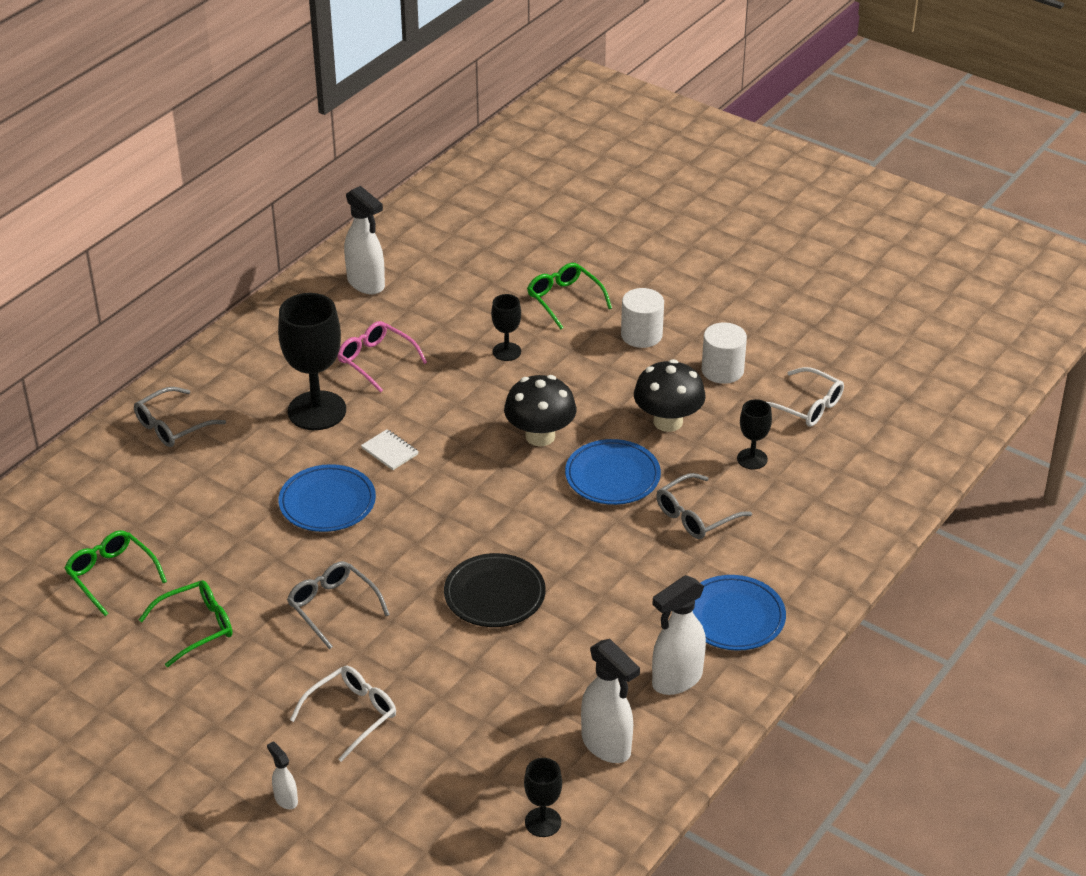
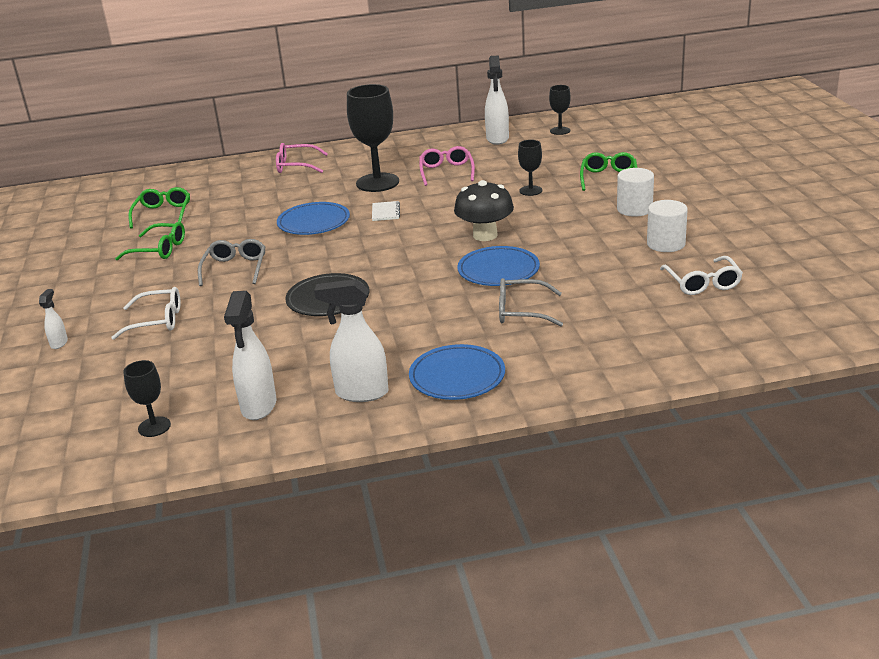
camera: 45 degrees right, 10 degrees down
(173, 426) = (296, 166): grey glasses -> pink glasses
(668, 422) = (582, 257): black mushroom -> none
(752, 459) = (613, 297): black goblet -> black goblet (560, 131)

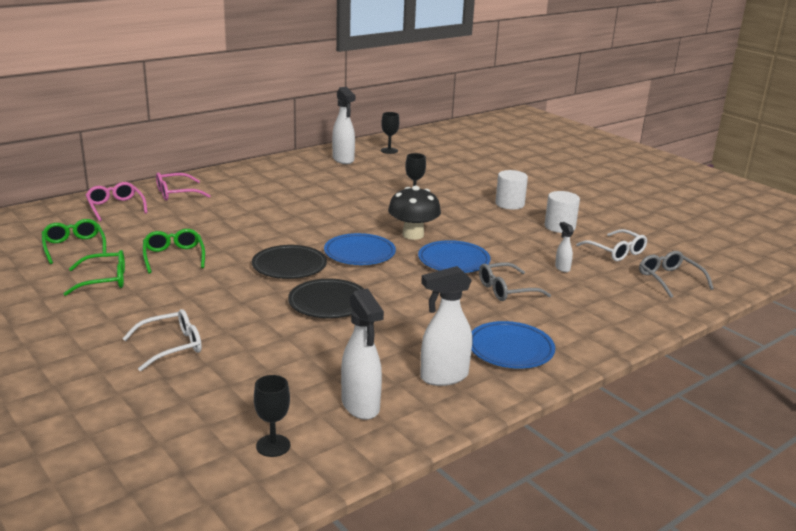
camera: 30 degrees left, 5 degrees down
(59, 343) = (78, 385): white spray bottle -> white spray bottle (562, 268)
(235, 269) = (207, 288): grey glasses -> grey glasses (670, 279)
(314, 222) = (245, 240): blue plate -> blue plate (359, 253)
(328, 256) = (289, 266): none -> black plate
(377, 182) = (272, 201): black goblet -> none
(385, 212) = (305, 225): white notebook -> none
(446, 172) = (326, 188): pink glasses -> pink glasses (115, 207)
(608, 178) = (465, 183): green glasses -> green glasses (174, 257)

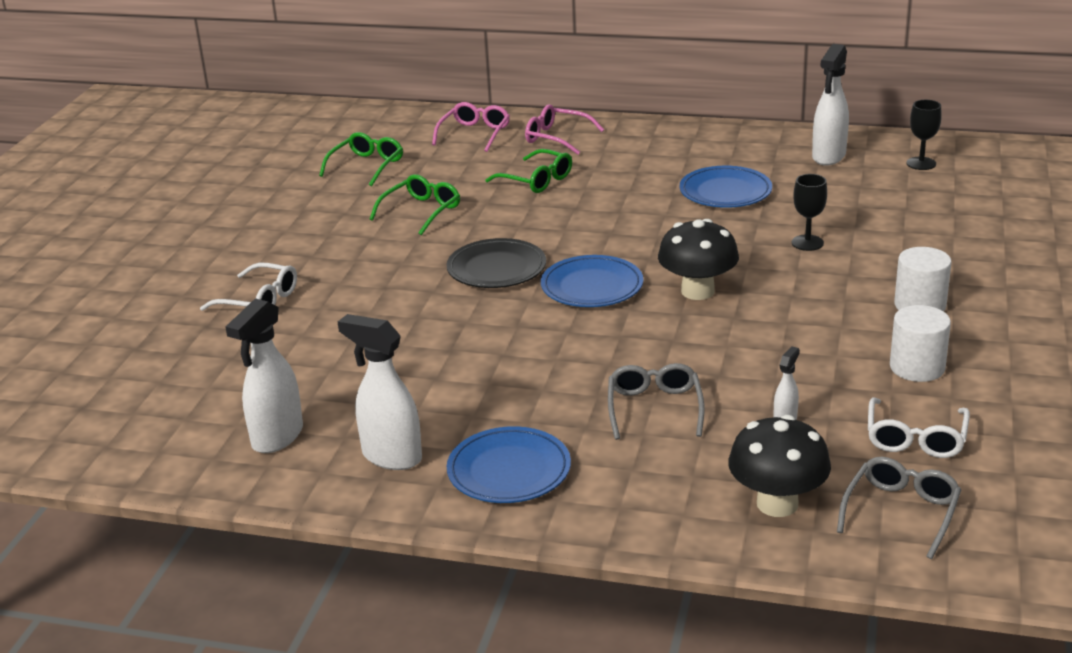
camera: 55 degrees right, 5 degrees up
(104, 280) = (328, 211): green glasses -> green glasses (536, 180)
(273, 446) = (162, 427): black goblet -> none
(328, 303) = (451, 326): black plate -> none
(453, 261) = (673, 345): blue plate -> blue plate (725, 192)
(507, 290) = (654, 409): grey glasses -> grey glasses turned 60 degrees clockwise
(630, 300) = (777, 504): none -> black mushroom

